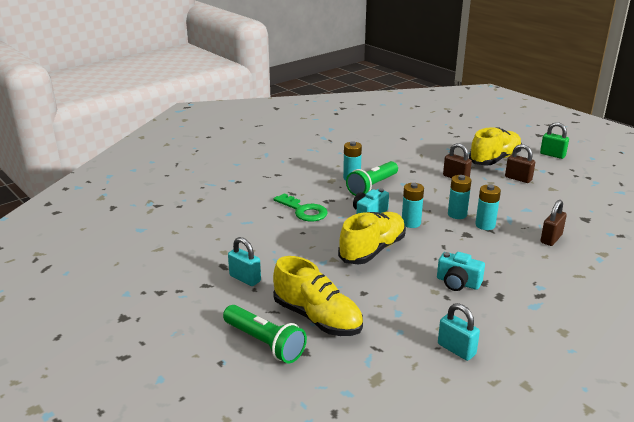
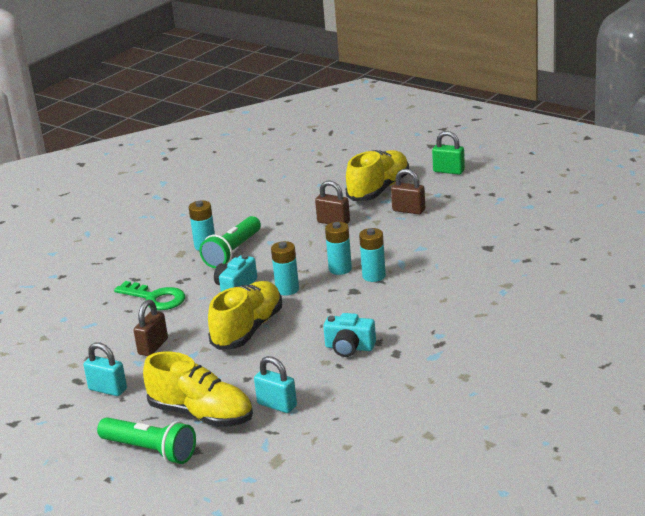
camera: 10 degrees left, 0 degrees up
(456, 349) = (355, 416): turquoise padlock -> turquoise padlock (277, 405)
(551, 239) = (449, 278): brown padlock -> brown padlock (153, 347)

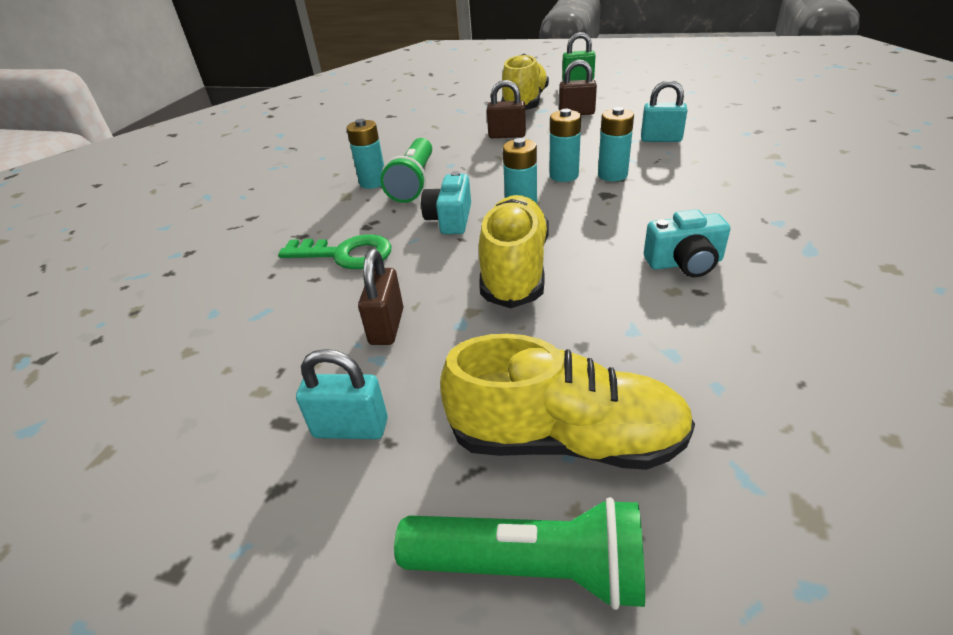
camera: 20 degrees left, 10 degrees up
(277, 405) = (680, 383): turquoise padlock -> turquoise padlock (661, 139)

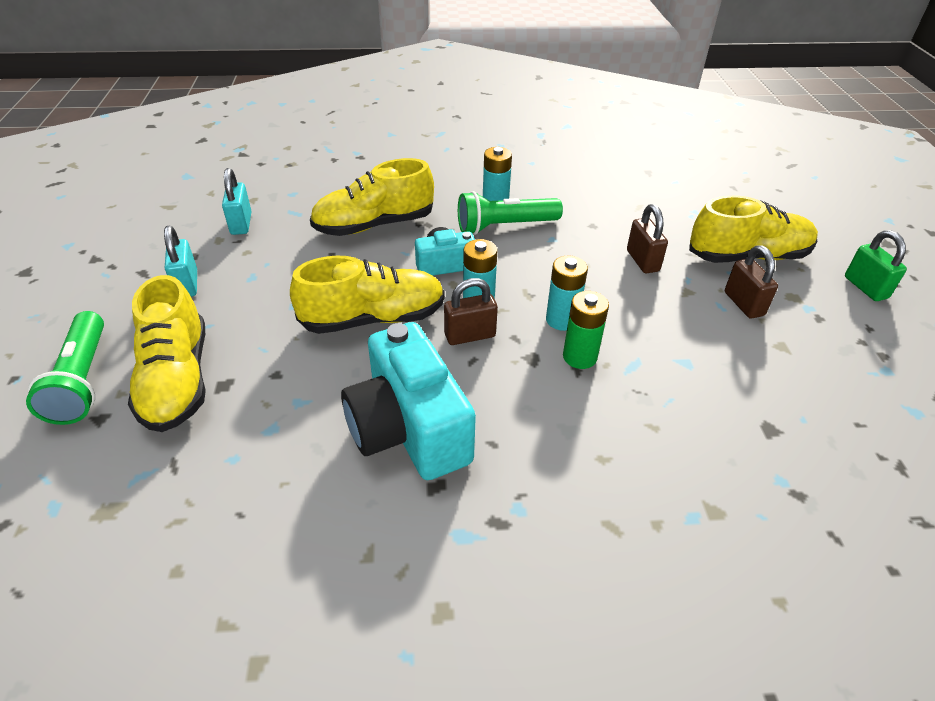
camera: 65 degrees right, 5 degrees up
(346, 254) = (374, 225): green key -> yellow shoe
(386, 326) = (286, 271): brown padlock -> brown padlock (470, 335)
(612, 175) = (579, 357): turquoise battery -> green battery
(661, 139) = (704, 390): turquoise padlock -> turquoise padlock (241, 224)
(684, 263) = (409, 429): turquoise camera -> turquoise camera, size x1.86

